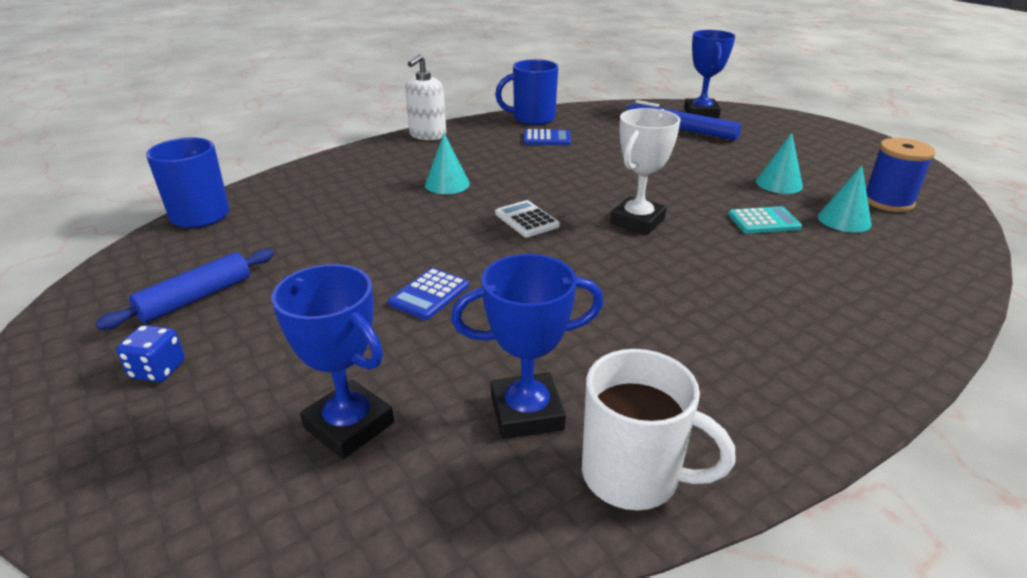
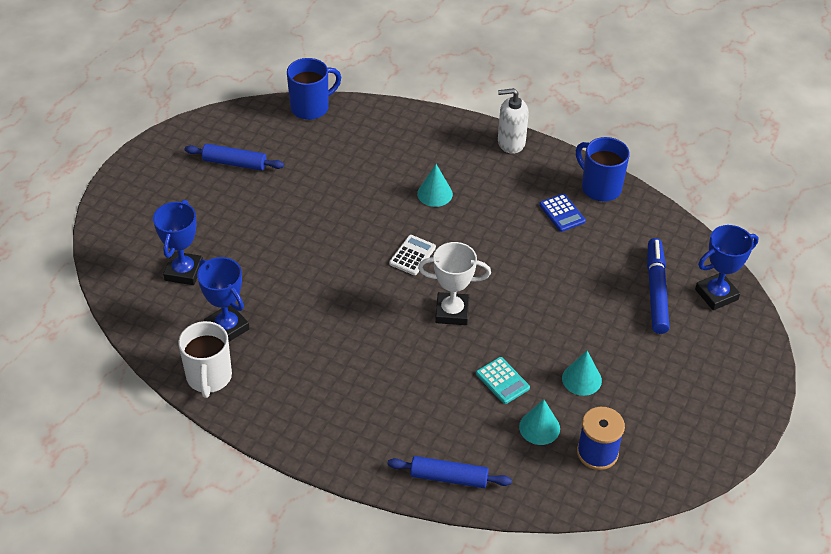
camera: 60 degrees right, 15 degrees up
(158, 370) = (179, 188): blue dice -> none
(429, 294) = (297, 249): blue calculator -> none
(921, 295) = (449, 477): none -> blue rolling pin

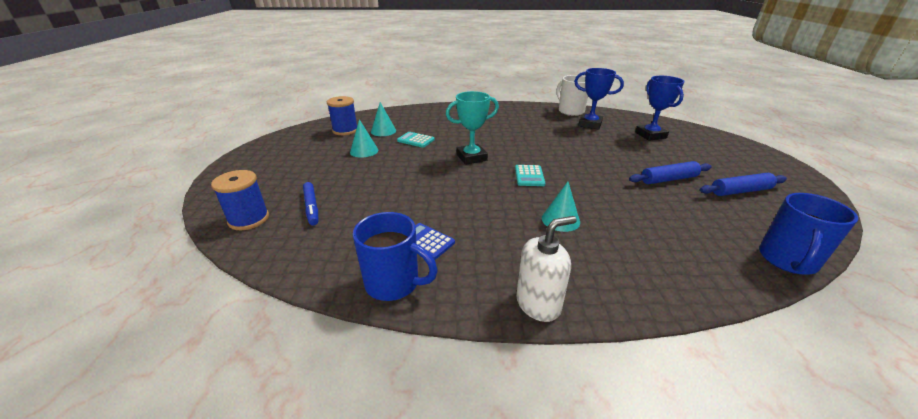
camera: 155 degrees right, 15 degrees down
(412, 255) = (529, 176): white calculator -> turquoise calculator
(449, 477) = (422, 111): blue rolling pin -> blue rolling pin (668, 179)
(452, 312) = (471, 157): white trophy -> turquoise trophy
(656, 290) = (311, 207): blue marker -> blue marker, size x0.65
(716, 294) = (249, 219): blue trophy -> blue spool

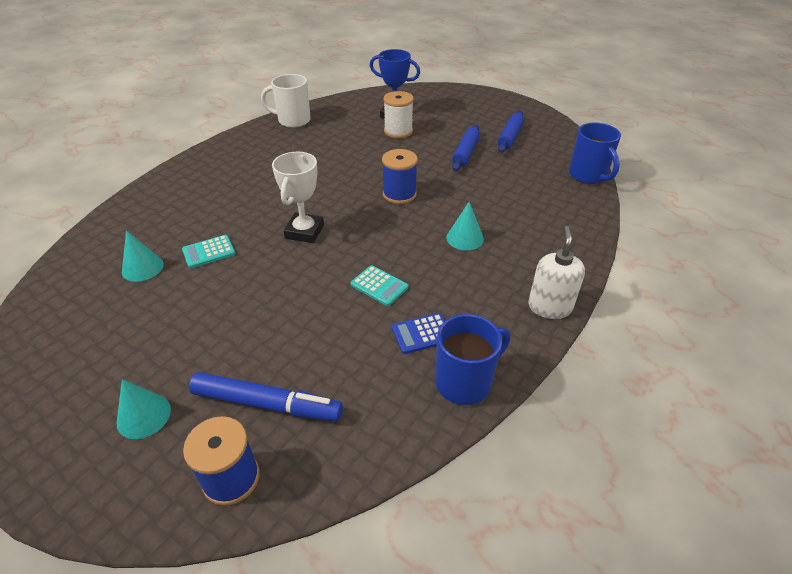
camera: 55 degrees left, 10 degrees up
(311, 207) = (267, 404): blue marker -> blue marker, size x1.55
(345, 130) = (86, 302): blue spool -> blue spool (399, 194)
(364, 151) = (177, 307): turquoise cone -> turquoise cone (144, 416)
(471, 157) = (304, 231): turquoise trophy -> white trophy
(529, 176) = (382, 216): turquoise calculator -> turquoise calculator (379, 286)
(590, 124) = (335, 128): blue trophy -> none
(634, 144) = (398, 131): none -> white spool

